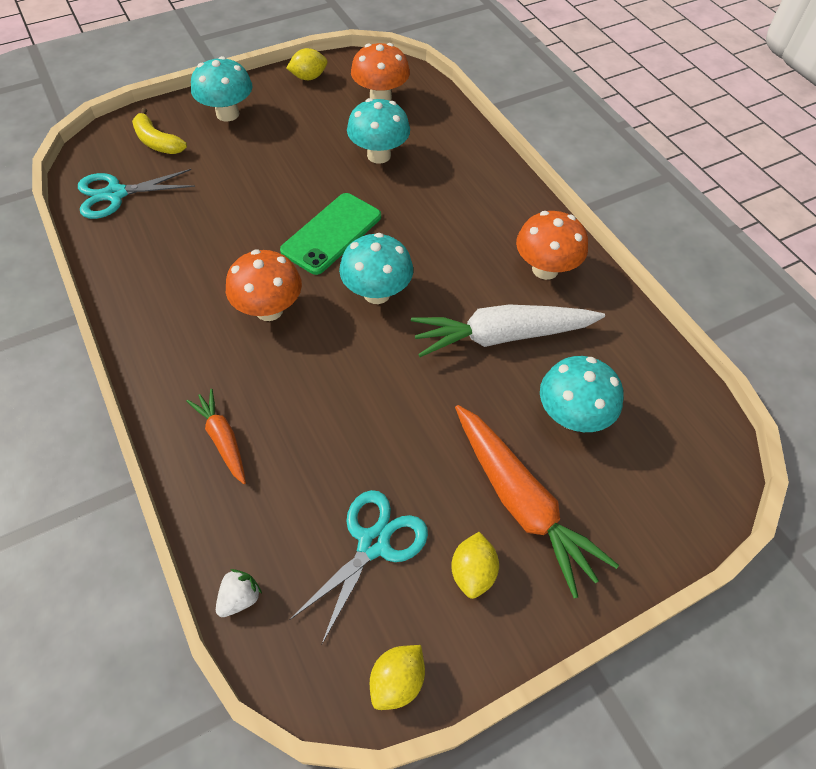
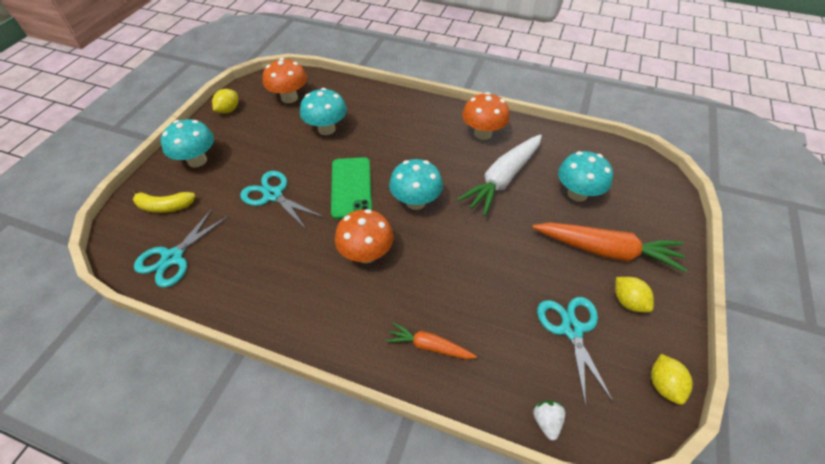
camera: 40 degrees left, 5 degrees down
(253, 192) = (273, 195): none -> turquoise scissors

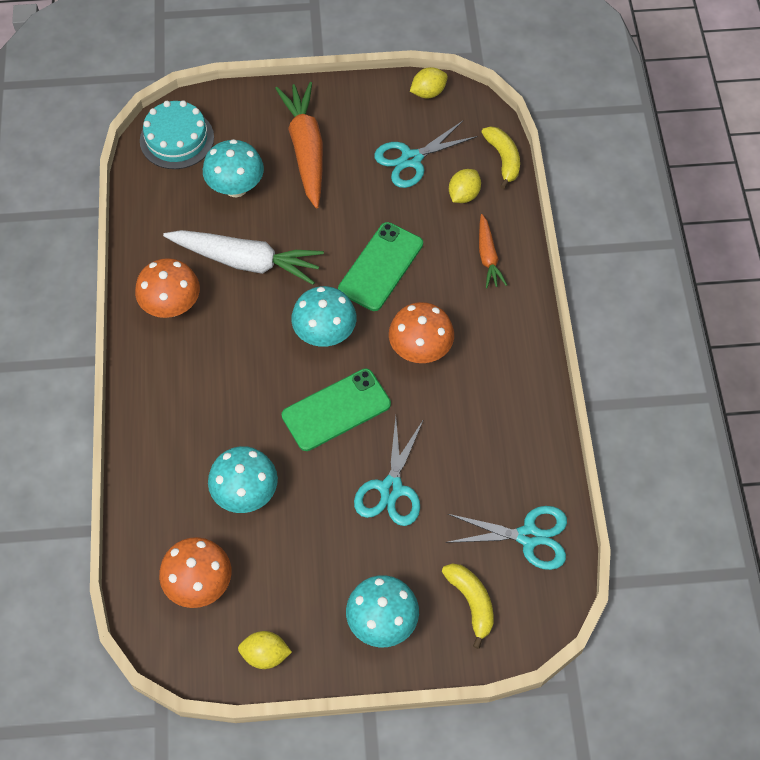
camera: 115 degrees left, 10 degrees up
(459, 258) = (380, 266): none -> green phone
(546, 421) = (503, 159): white strawberry -> yellow banana
(628, 301) = (358, 125): yellow lemon -> yellow lemon (463, 195)
(638, 174) = (177, 139): none -> turquoise cake

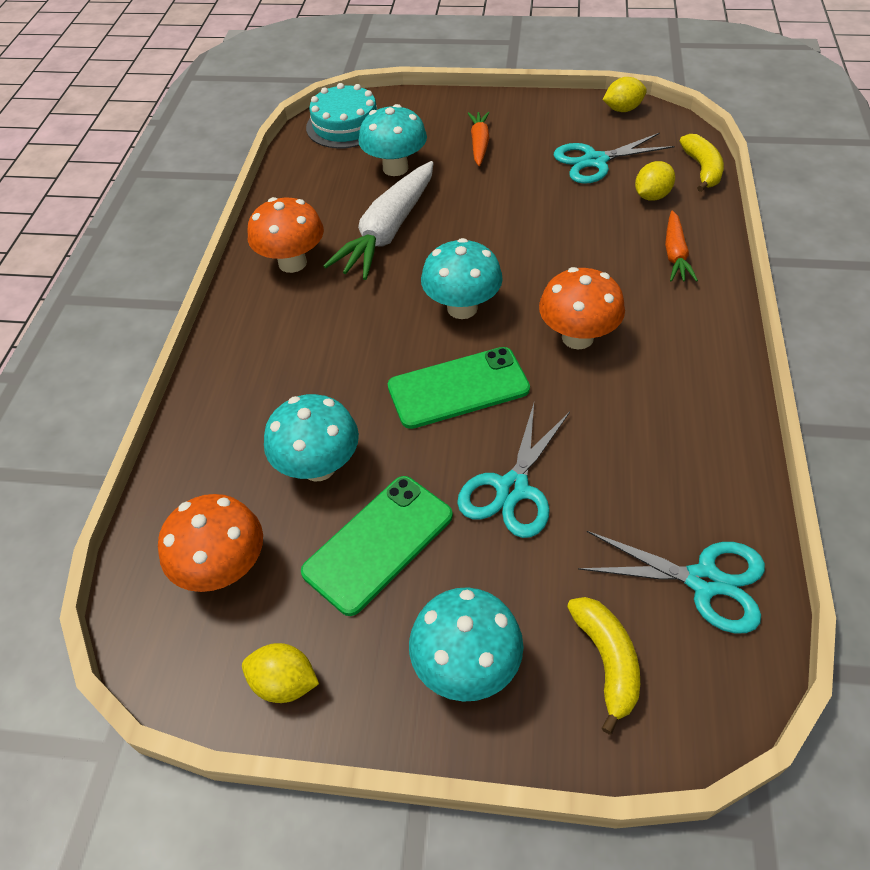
camera: 15 degrees right, 10 degrees down
(246, 261) = (388, 231): white carrot -> white carrot turned 90 degrees clockwise
(306, 149) = (479, 144): orange carrot -> orange carrot, size x0.54
(380, 266) = (542, 251): green phone -> green phone (378, 543)

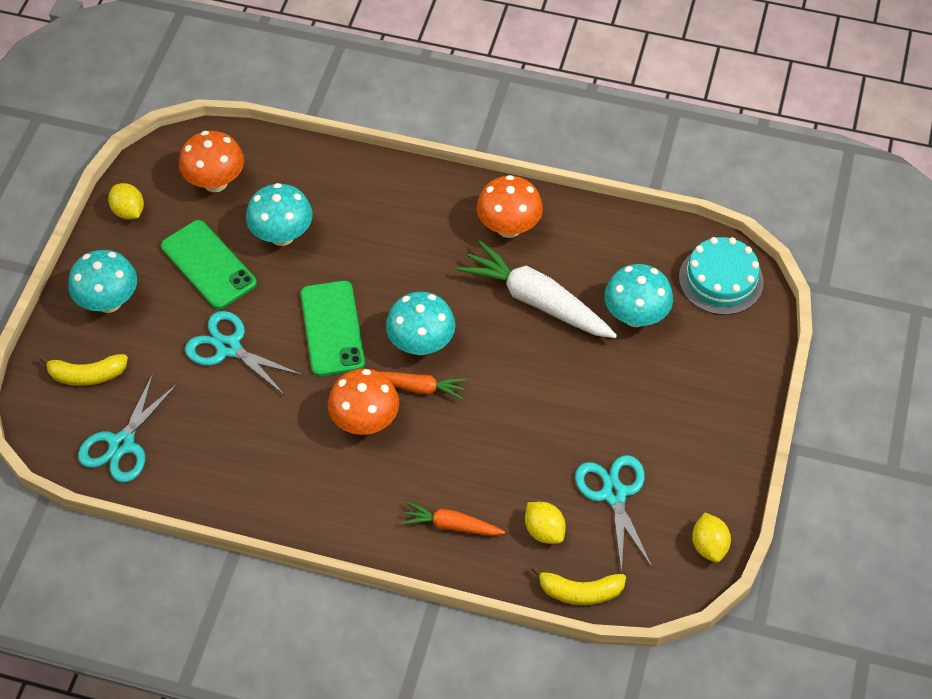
camera: 95 degrees right, 5 degrees up
(284, 683) = (129, 211): yellow lemon -> yellow lemon turned 60 degrees counterclockwise
(479, 144) = (665, 394): orange carrot -> orange carrot (419, 387)

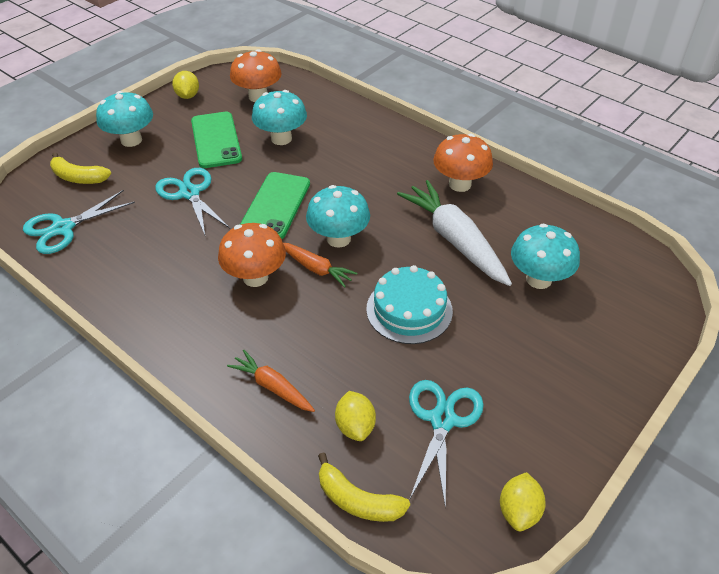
camera: 25 degrees right, 10 degrees down
(721, 280) = (634, 277): turquoise cake -> turquoise cake (409, 310)

